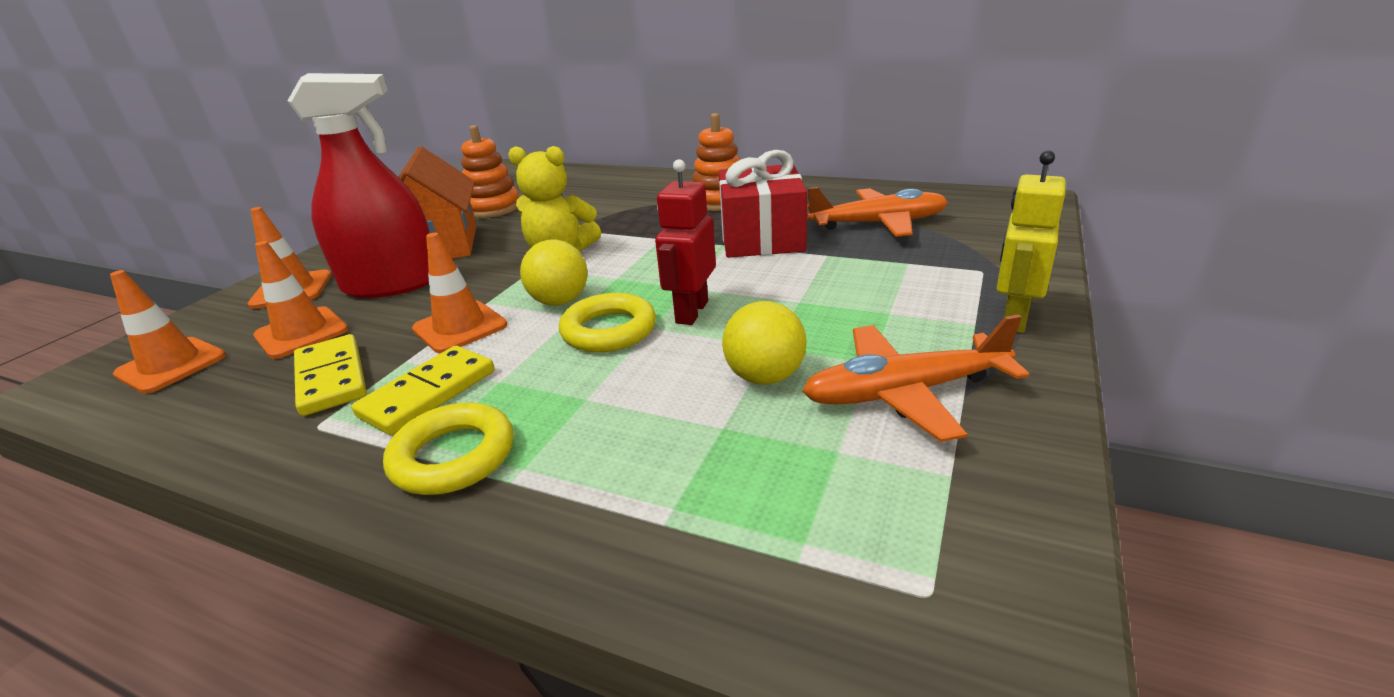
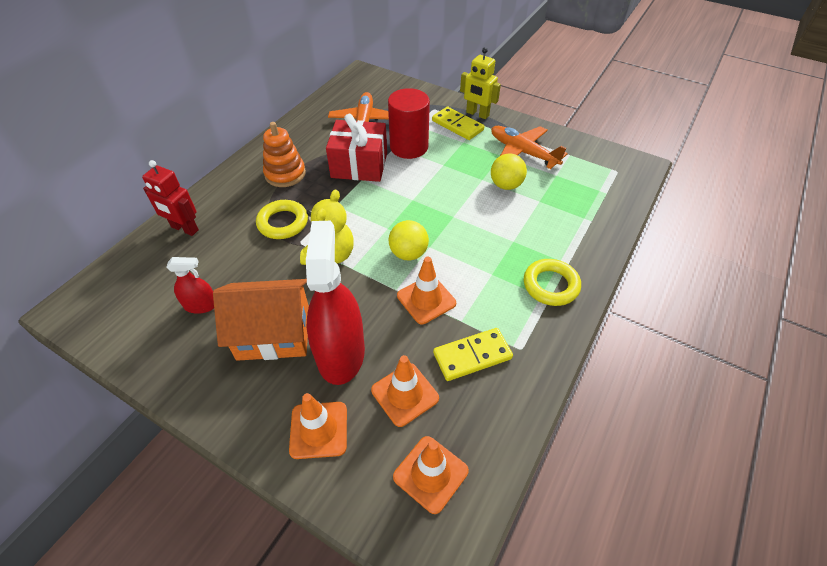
camera: 85 degrees left, 20 degrees up
(428, 393) = (497, 303): yellow domino -> yellow domino (457, 125)
(493, 208) = (201, 305): orange stacking toy -> red spray bottle
(609, 330) = (450, 232): yellow ring -> yellow ring (283, 223)
(691, 312) = (441, 201): red robot -> red robot (184, 229)
(835, 266) = (409, 147): none -> red cylinder
(905, 392) = (523, 152): orange plane -> orange plane turned 135 degrees clockwise

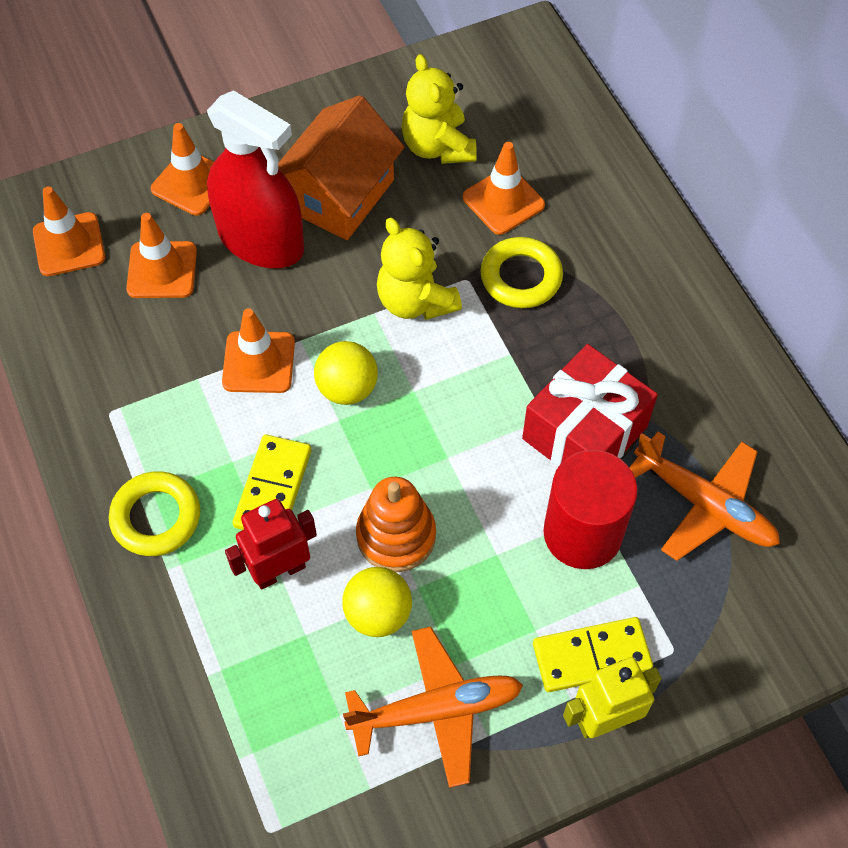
camera: 125 degrees right, 10 degrees up
(184, 229) = (591, 171): red robot -> red robot (279, 571)
(201, 305) = (438, 146): red spray bottle -> yellow teddy bear
(230, 254) = (503, 201): none -> orange traffic cone
(285, 174) = (632, 325): orange stacking toy -> orange stacking toy (396, 536)
(472, 356) = (146, 358): yellow domino -> yellow domino (273, 488)

